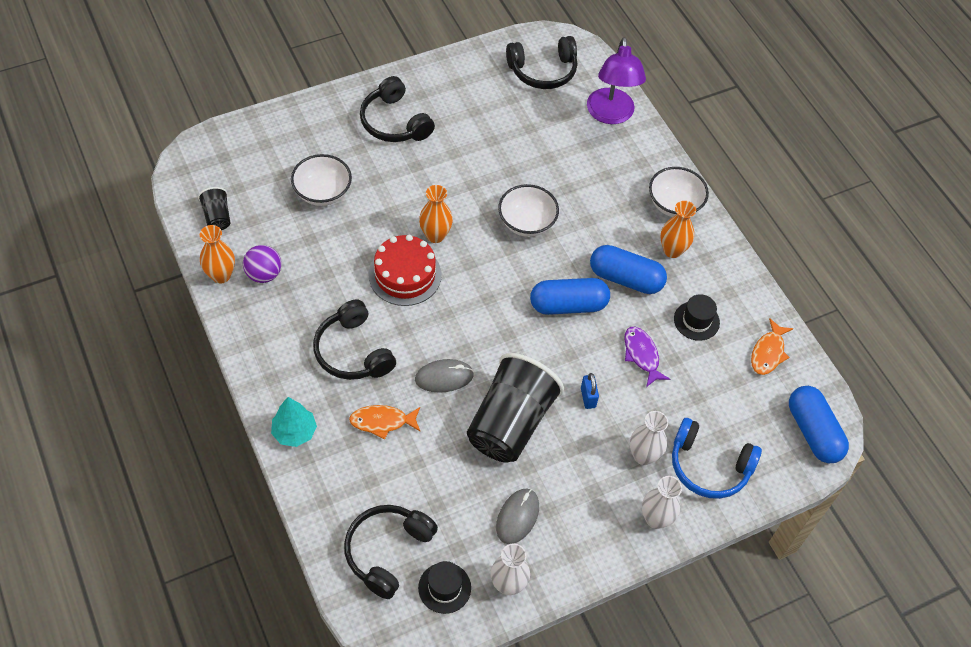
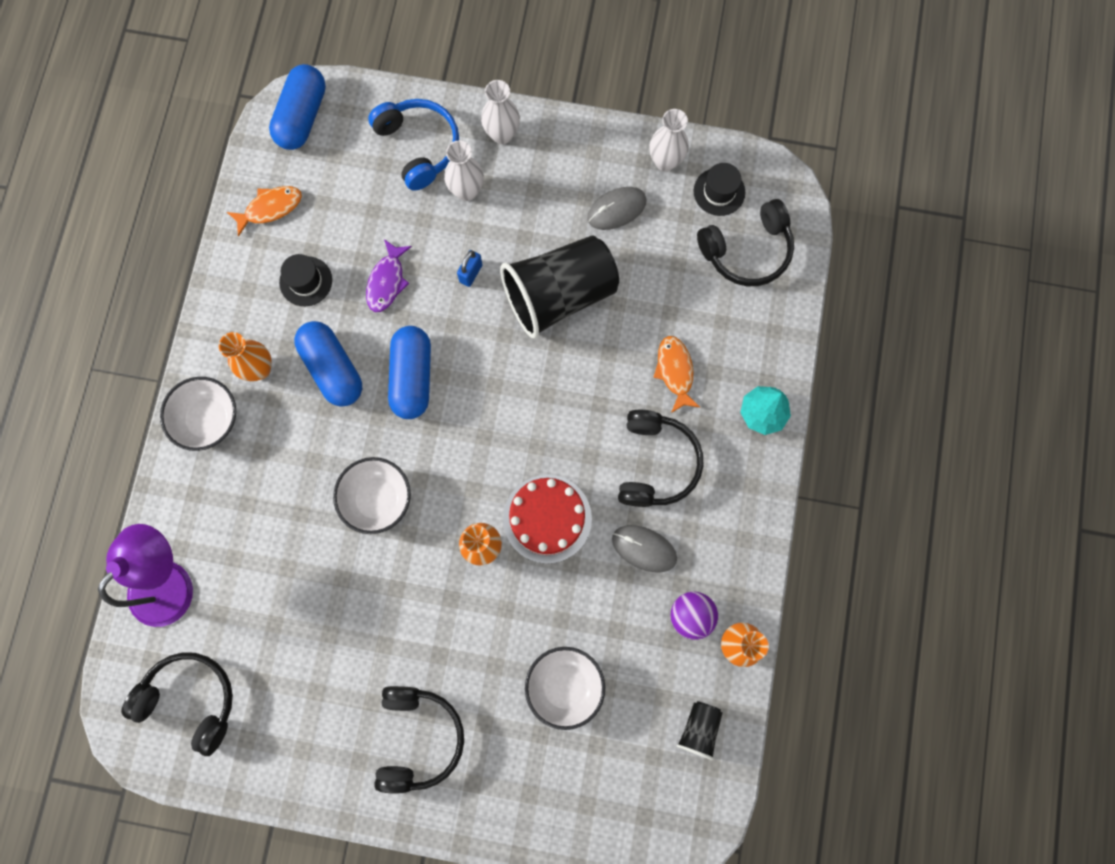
camera: 140 degrees left, 20 degrees up
(382, 422) = (675, 371): orange fish -> orange fish turned 135 degrees counterclockwise
(444, 377) = (587, 379): grey mouse -> grey mouse (644, 549)
(568, 305) = (412, 377): blue capsule -> blue capsule turned 60 degrees clockwise

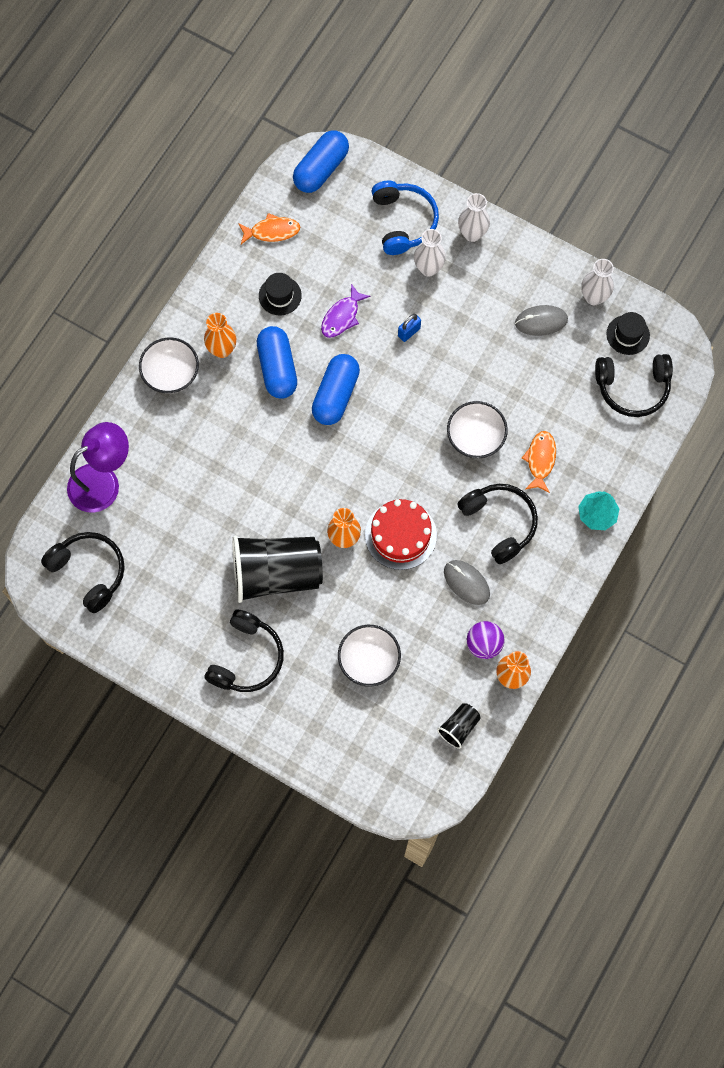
camera: 20 degrees right, 5 degrees down
(377, 499) = (277, 476): white bowl -> white bowl (475, 437)
(559, 295) = (471, 372): black cup -> black cup (276, 573)
(656, 463) = (499, 523): black headphones -> black headphones turned 60 degrees counterclockwise

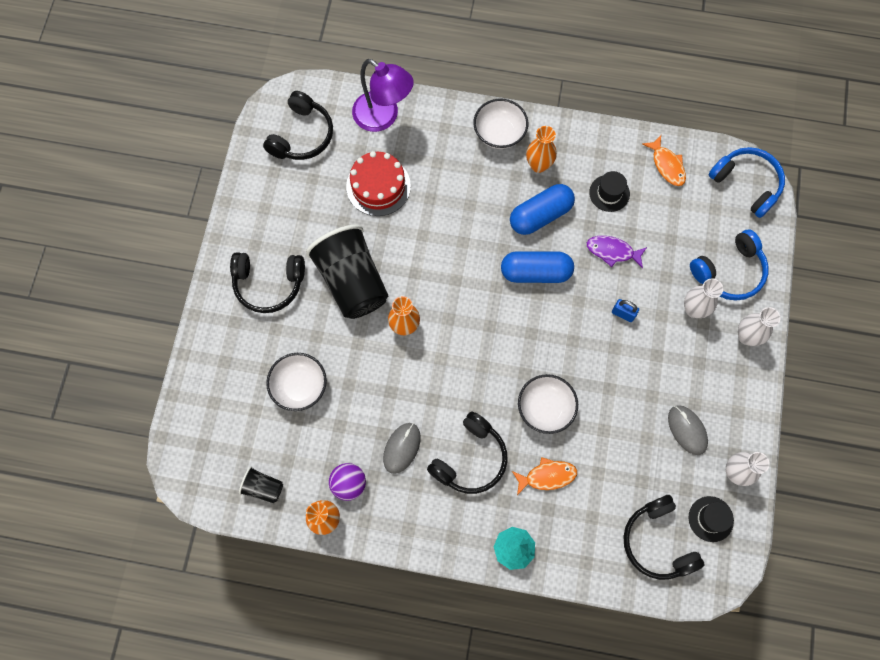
camera: 70 degrees right, 0 degrees up
(321, 169) = (746, 184): blue capsule -> blue headphones
(400, 535) = (426, 374): red cake -> red cake (378, 186)

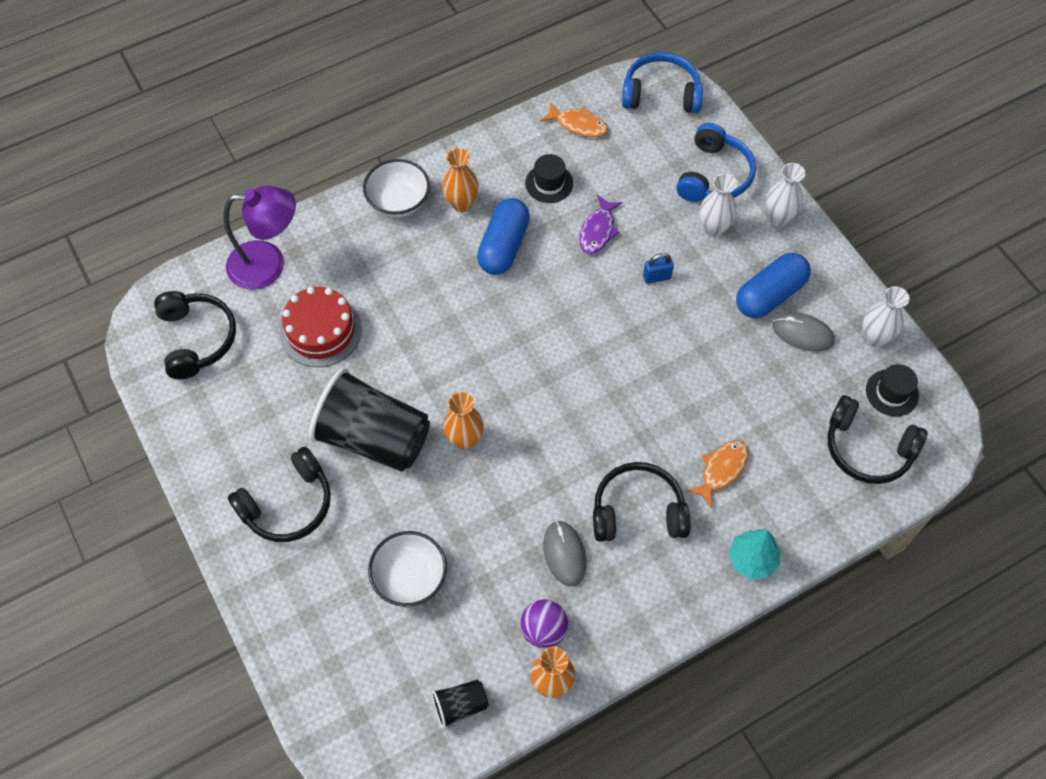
camera: 40 degrees left, 10 degrees down
(470, 459) = (638, 511): black headphones -> black headphones turned 90 degrees counterclockwise
(535, 272) = (545, 299): blue capsule -> blue capsule (769, 294)
(545, 408) = (664, 412): white bowl -> none
(612, 251) = (598, 230): purple fish -> purple fish turned 45 degrees counterclockwise

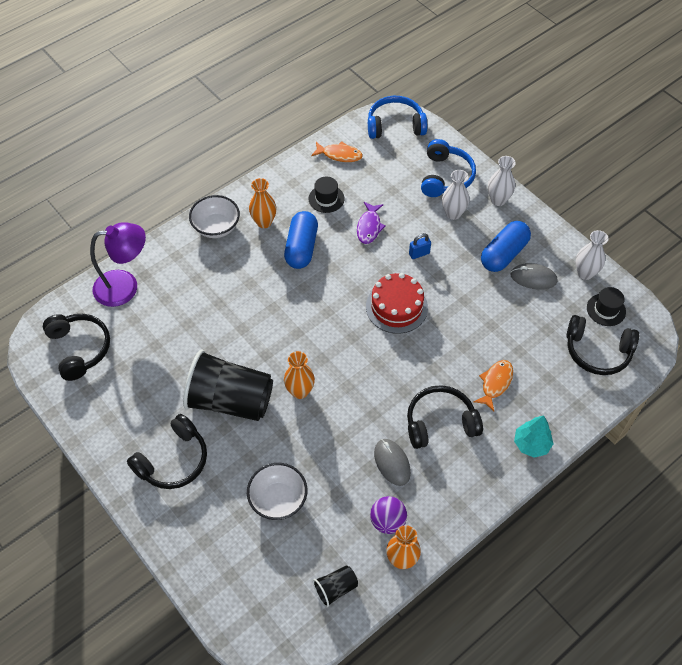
camera: 10 degrees left, 5 degrees down
(320, 331) = (174, 328): red cake -> red cake (396, 307)

